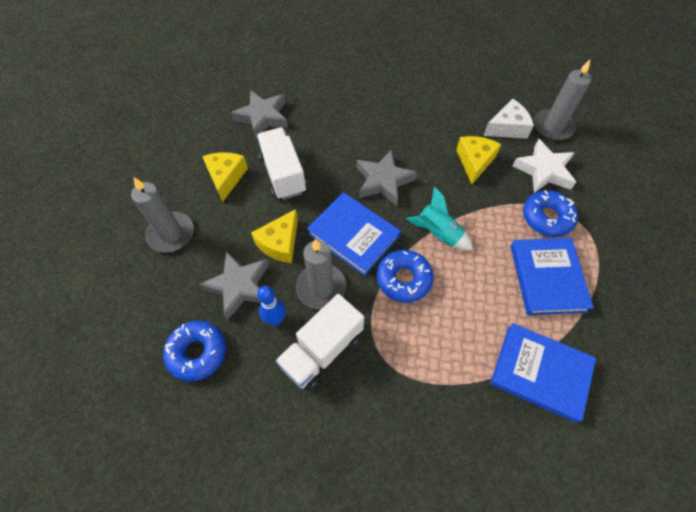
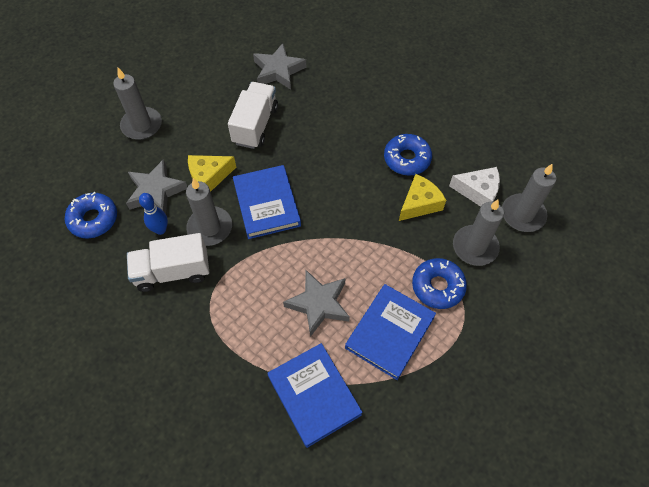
camera: 35 degrees right, 0 degrees up
(226, 177) = (212, 104): yellow cheese -> none
(383, 181) = (327, 175): grey star -> grey star (318, 304)
(403, 279) = (274, 260): blue donut -> blue donut (407, 159)
(438, 233) = (333, 242): turquoise rocket -> none
(544, 170) = (475, 247): white star -> grey candle

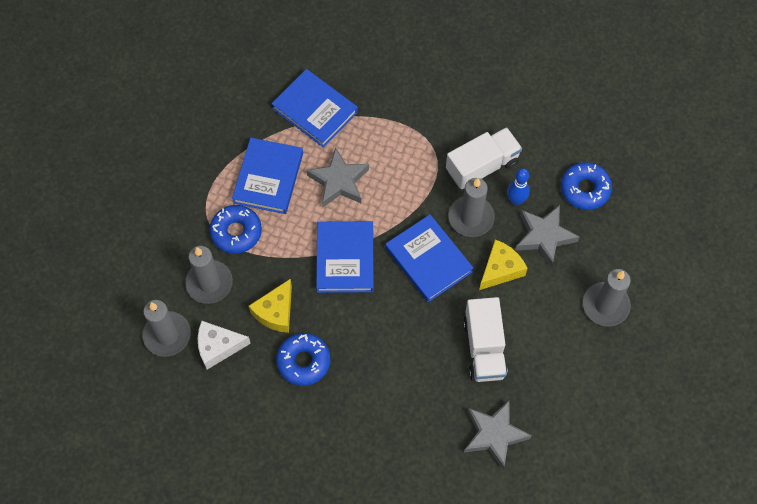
camera: 160 degrees right, 5 degrees up
(341, 228) = (345, 259): none -> blue book

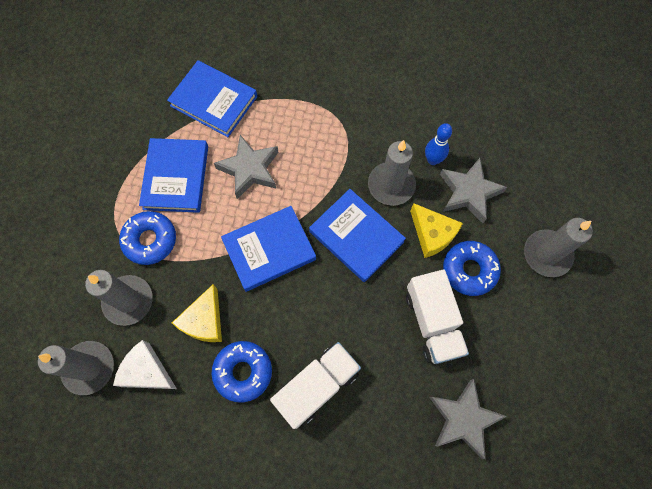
camera: 10 degrees left, 5 degrees up
(218, 346) = (147, 371): white cheese -> white cheese turned 45 degrees clockwise
(345, 259) = (269, 250): blue book -> blue book turned 75 degrees clockwise
(482, 166) = (392, 131): white truck -> white truck (317, 386)
(500, 269) = (432, 234): yellow cheese -> yellow cheese turned 105 degrees clockwise
(585, 189) = (498, 138): blue donut -> blue donut (469, 270)

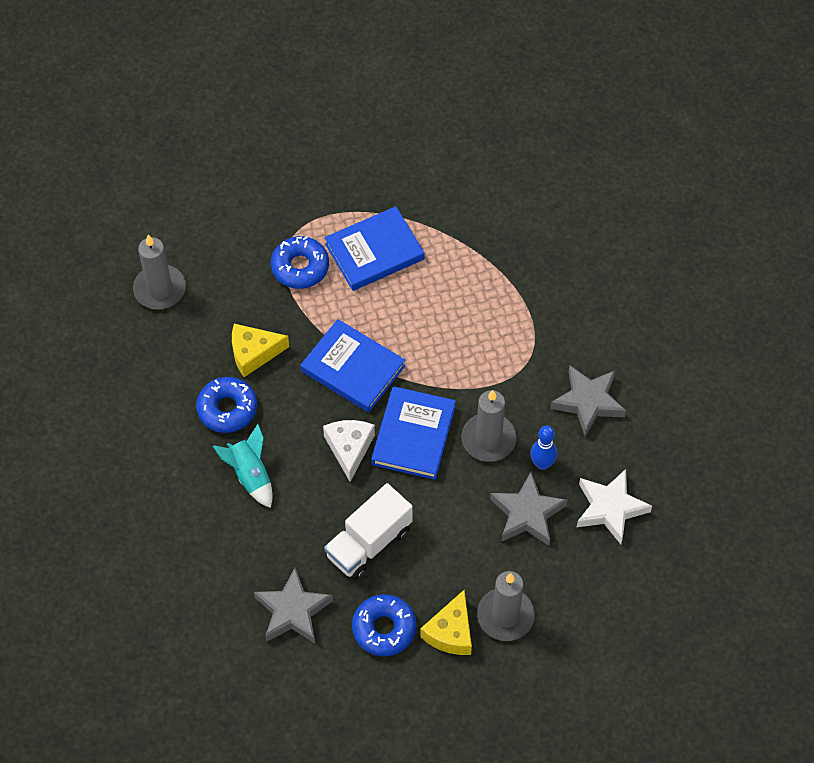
camera: 60 degrees right, 10 degrees down
(128, 301) = (234, 283): grey candle -> none
(147, 371) = (183, 334): white cheese -> white cheese (349, 449)
(214, 101) = (475, 237): blue book -> none
(250, 169) = (423, 308): grey star -> grey star (588, 402)
(317, 386) = (250, 475): white truck -> turquoise rocket
(432, 234) = (459, 501): yellow cheese -> yellow cheese (450, 632)
(469, 270) = (442, 551): blue donut -> blue donut (384, 628)
(494, 136) = (610, 508): none -> white star

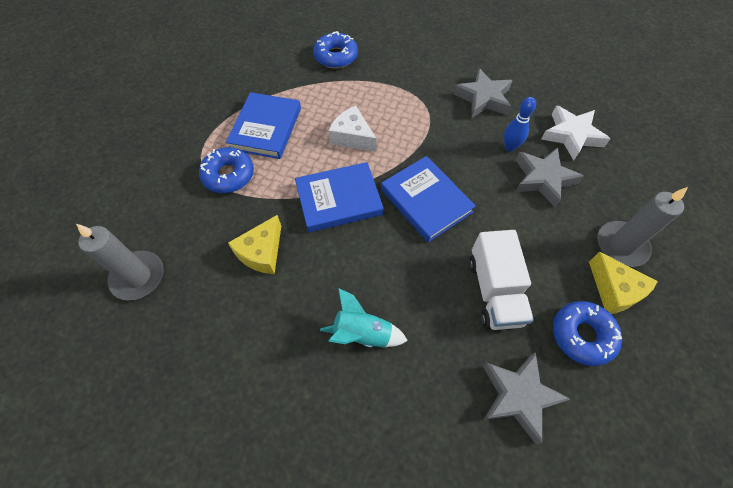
camera: 50 degrees left, 0 degrees up
(227, 409) = (289, 306): blue donut -> blue donut (336, 56)
(349, 449) = (401, 247): white cheese -> white cheese (352, 137)
(488, 439) = (466, 162): grey candle -> none

